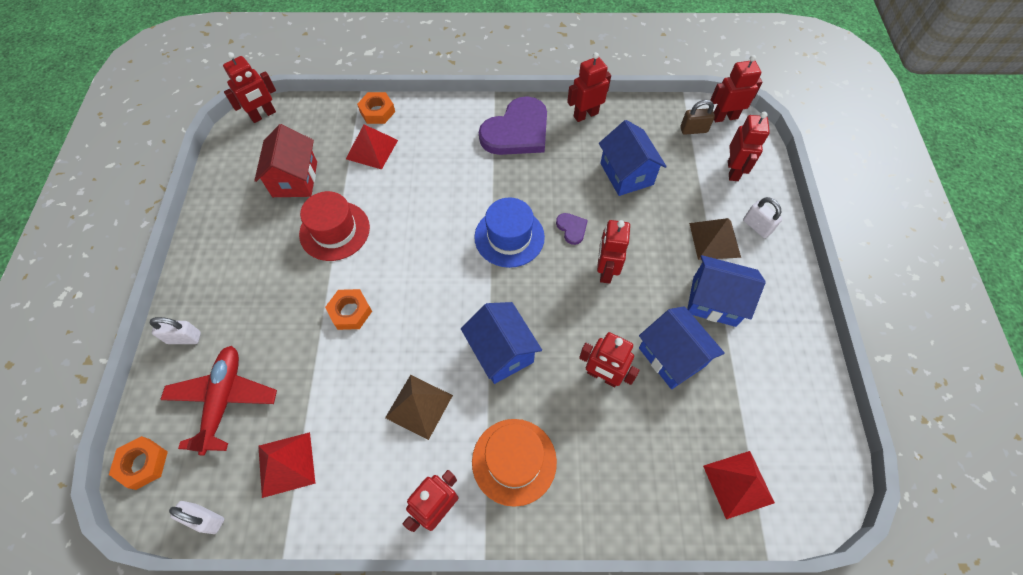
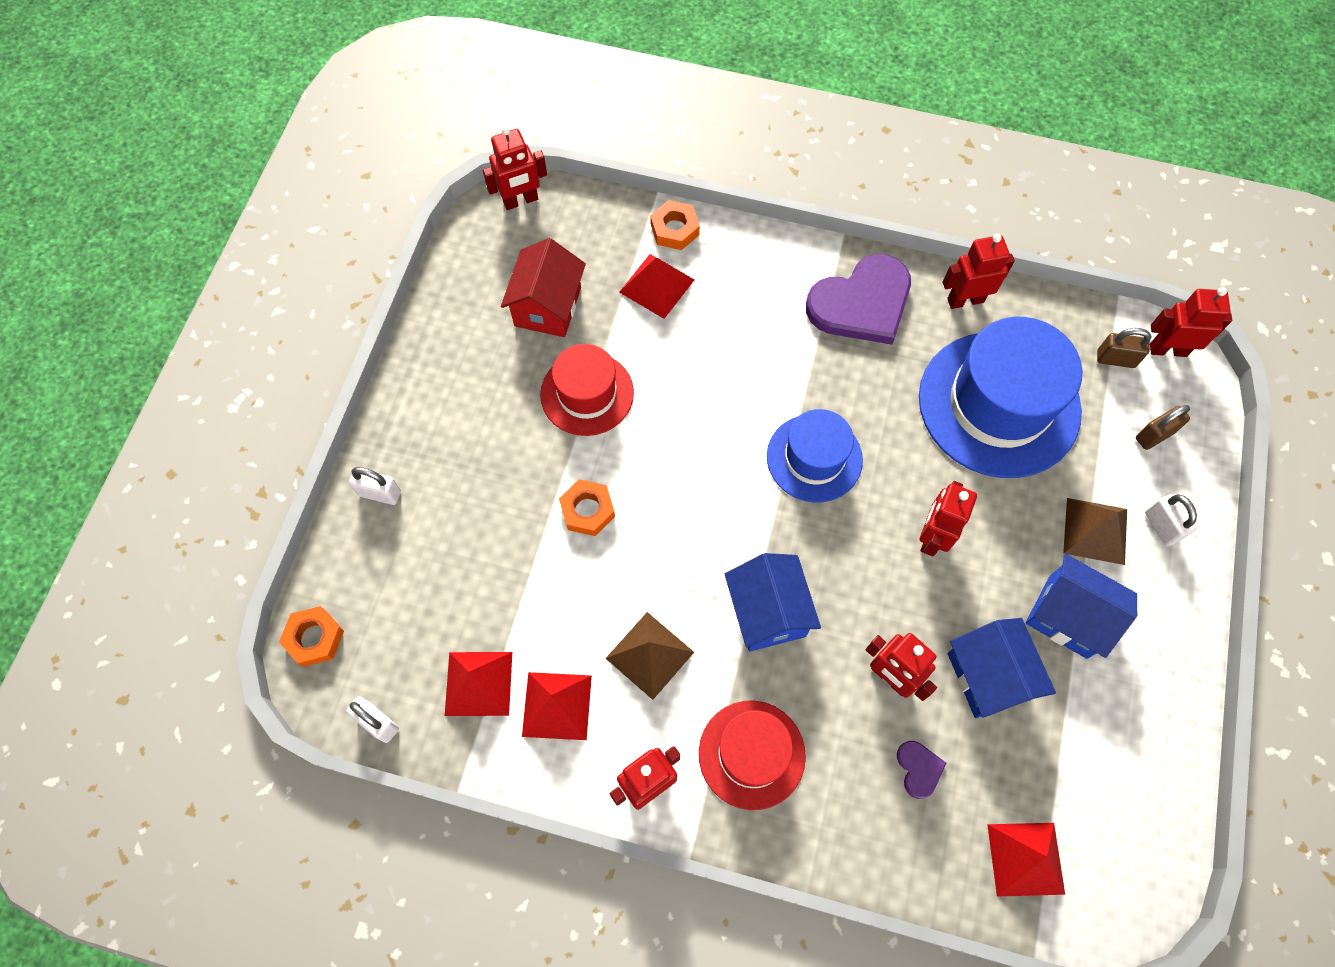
camera: 15 degrees right, 5 degrees up
(223, 400) = (416, 585): red plane -> none
(353, 464) = (557, 705): none -> red pyramid
(514, 461) = (751, 754): orange hat -> red hat
(572, 228) = (901, 466): purple heart -> purple heart (919, 769)
(626, 174) = (999, 404): blue house -> blue hat
(733, 171) = (1154, 435): red robot -> brown padlock

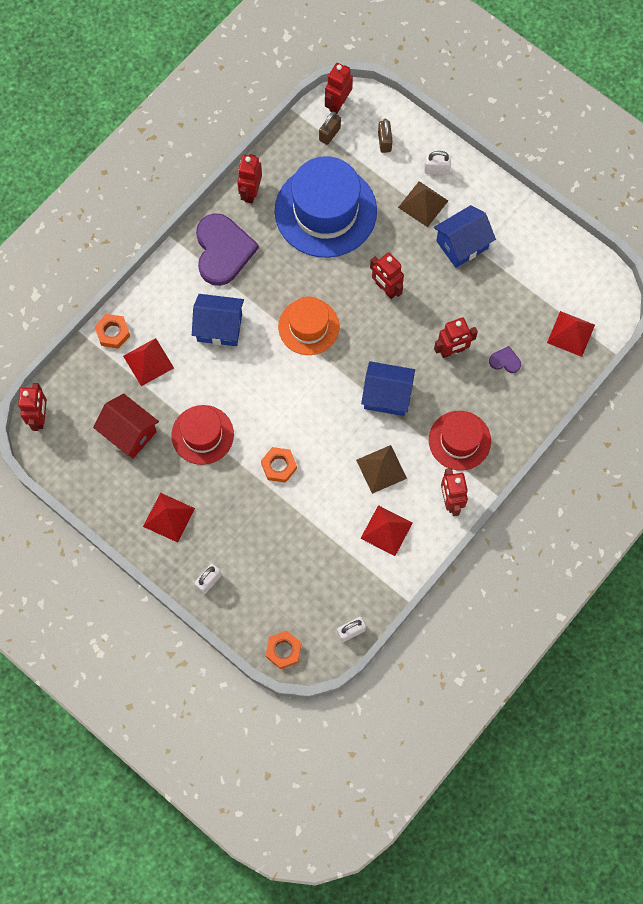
camera: 65 degrees left, 5 degrees up
(478, 683) = (354, 568): red pyramid -> red pyramid (169, 517)
(814, 458) = (308, 326): blue hat -> orange hat
(988, 676) = (474, 301): blue house -> blue house (219, 327)

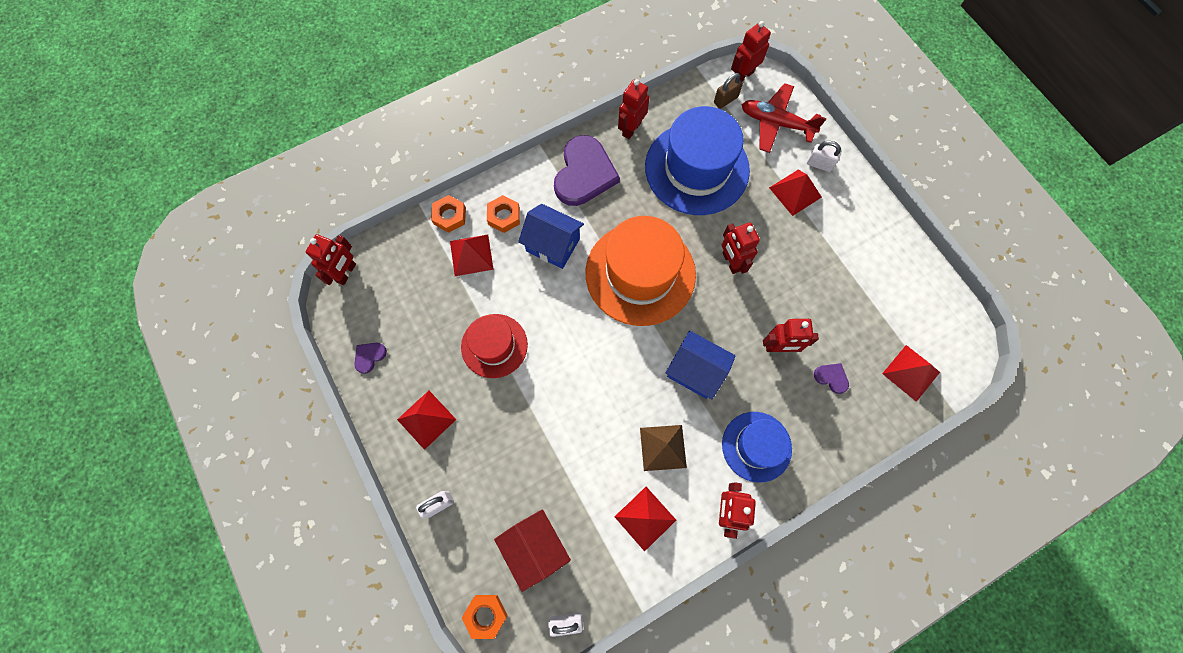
camera: 20 degrees right, 0 degrees up
(94, 483) = (369, 356): none -> purple heart
(129, 433) = (424, 318): red house -> red house (535, 547)
(279, 466) = (558, 406): orange nut -> orange nut (504, 216)
(308, 326) = (640, 273): orange hat -> orange hat, size x1.72
(384, 142) = (776, 123): brown padlock -> red plane
(423, 204) = (795, 192): brown pyramid -> red pyramid
(459, 440) = (756, 446): red hat -> blue hat
(462, 244) = (822, 244): blue house -> none

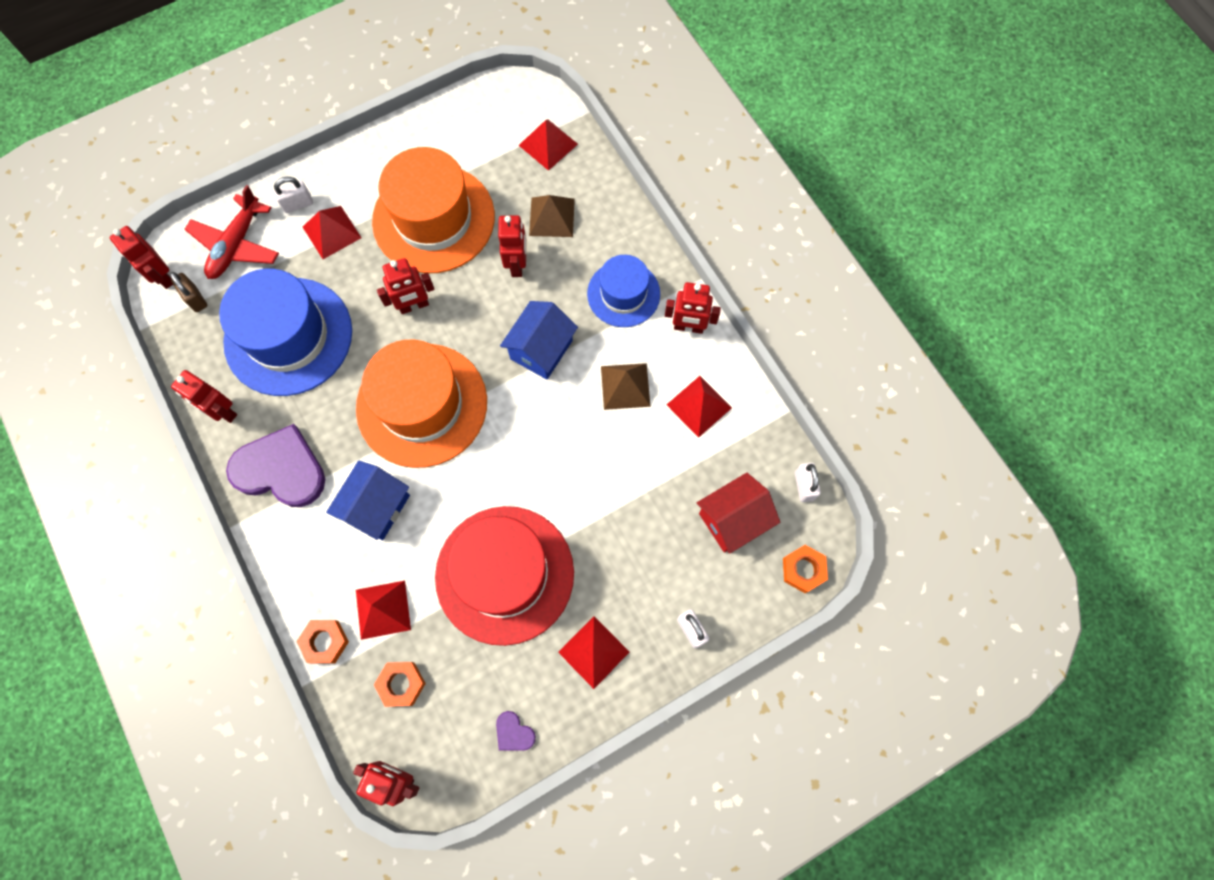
camera: 90 degrees left, 0 degrees up
(494, 345) = (504, 574): red hat -> red hat, size x1.72
(504, 216) = (332, 570): orange nut -> orange nut (401, 684)
(817, 273) = (433, 219): none -> orange hat
(819, 164) = (298, 204): white padlock -> white padlock turned 45 degrees clockwise
(831, 377) = (551, 217): purple heart -> brown pyramid

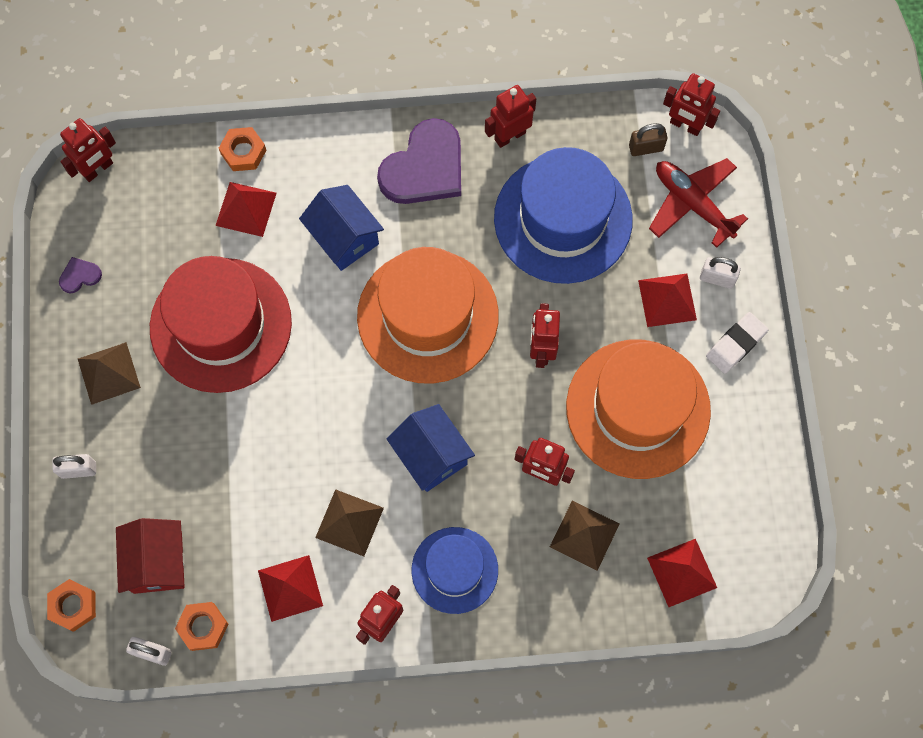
camera: 115 degrees right, 0 degrees up
(163, 277) = (685, 125): red robot -> red robot turned 135 degrees counterclockwise
(298, 204) = (717, 278): white padlock -> white padlock turned 75 degrees counterclockwise
(350, 172) = (736, 344): none -> white eraser
(401, 684) = (172, 200): orange nut -> orange nut (203, 627)
(594, 652) = (108, 373): red pyramid -> brown pyramid

